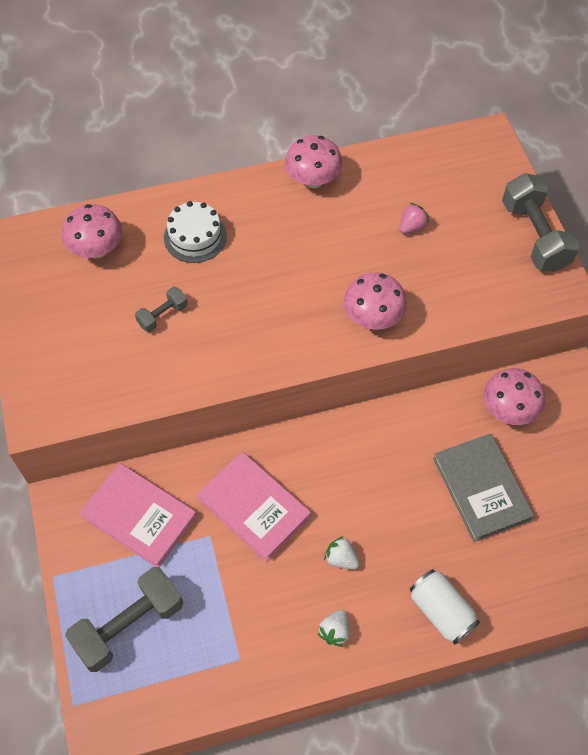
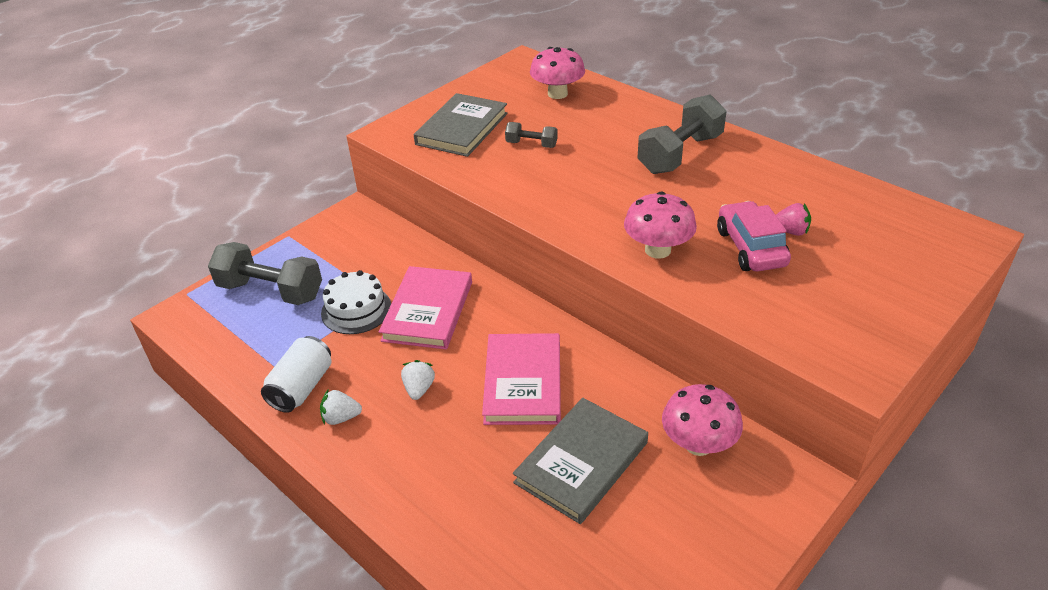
camera: 60 degrees right, 20 degrees down
(88, 353) = (462, 129): none -> grey book
(139, 516) = (370, 253): pink book -> pink book (523, 382)
(195, 237) = (623, 127): white cake -> white cake (356, 310)
(313, 180) = (761, 157): pink mushroom -> none
(412, 262) = (750, 248): none -> pink car
(441, 611) = (414, 491): white can -> white can (302, 387)
(534, 236) = (898, 318): grey dumbbell -> grey dumbbell (680, 154)

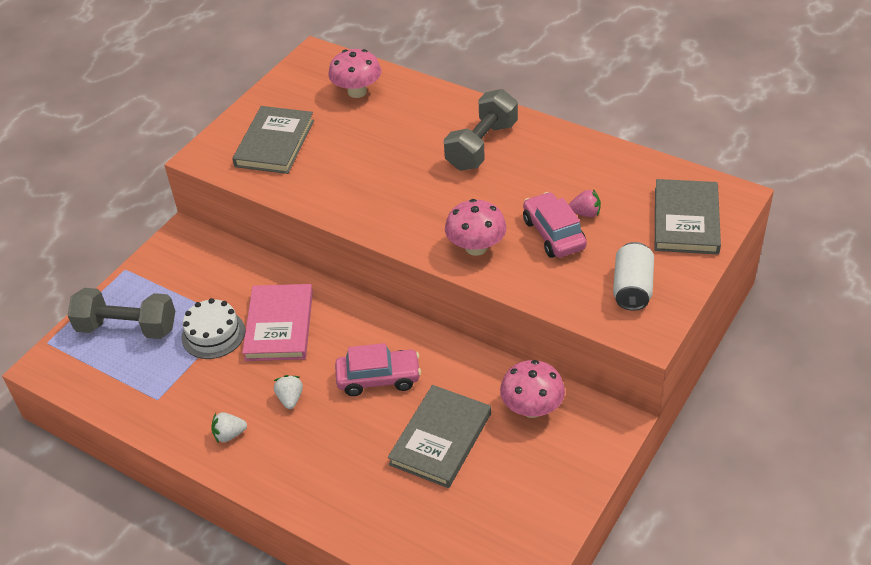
camera: 10 degrees left, 5 degrees up
(302, 387) = (186, 414): white can -> white can (632, 288)
(523, 382) = (378, 378): pink book -> pink car
(531, 144) = (344, 153): grey dumbbell -> none
(913, 253) = (686, 220): none -> grey book

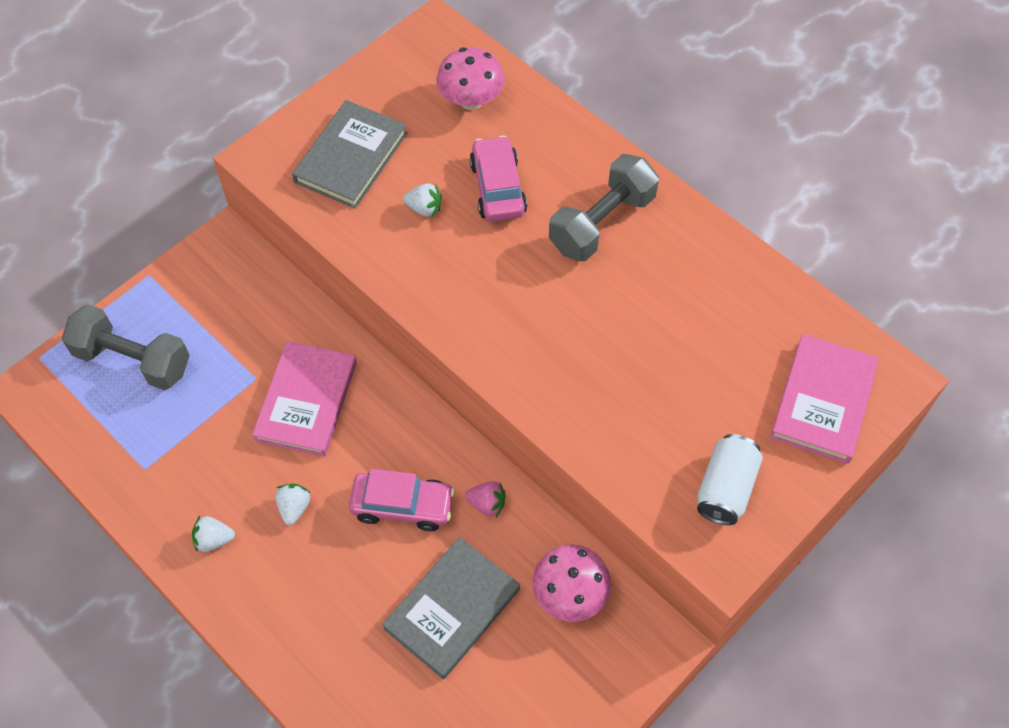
camera: 10 degrees right, 15 degrees up
(213, 334) = (228, 394): white cake -> none
(342, 163) = (424, 208): none -> white strawberry
(476, 247) = (552, 378): pink mushroom -> none
(553, 234) = (652, 381): pink car -> pink car (497, 188)
(585, 213) = (700, 359): pink strawberry -> pink strawberry (487, 504)
(686, 220) = (823, 401): grey book -> pink book

